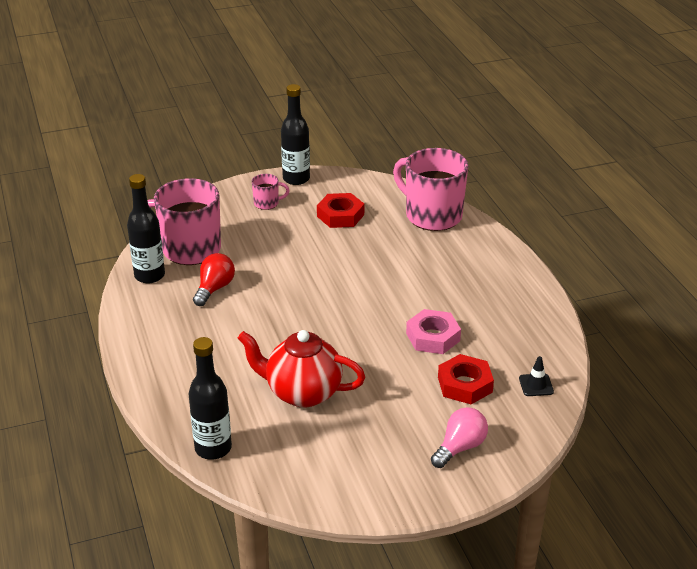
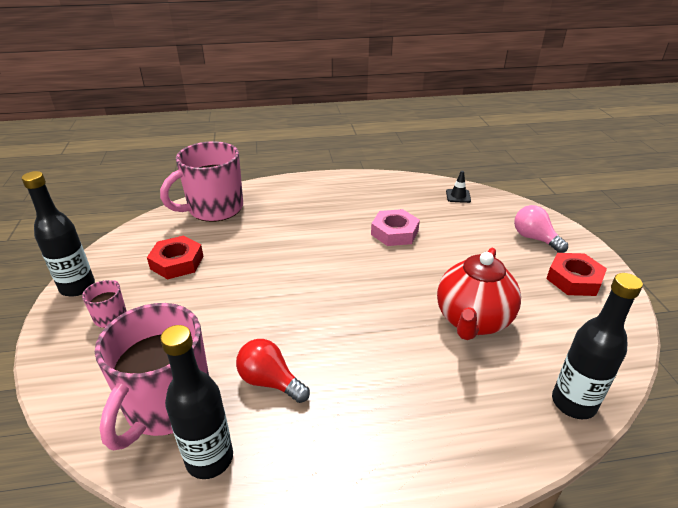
camera: 80 degrees left, 0 degrees up
(465, 384) = (458, 226): red nut -> red nut (574, 279)

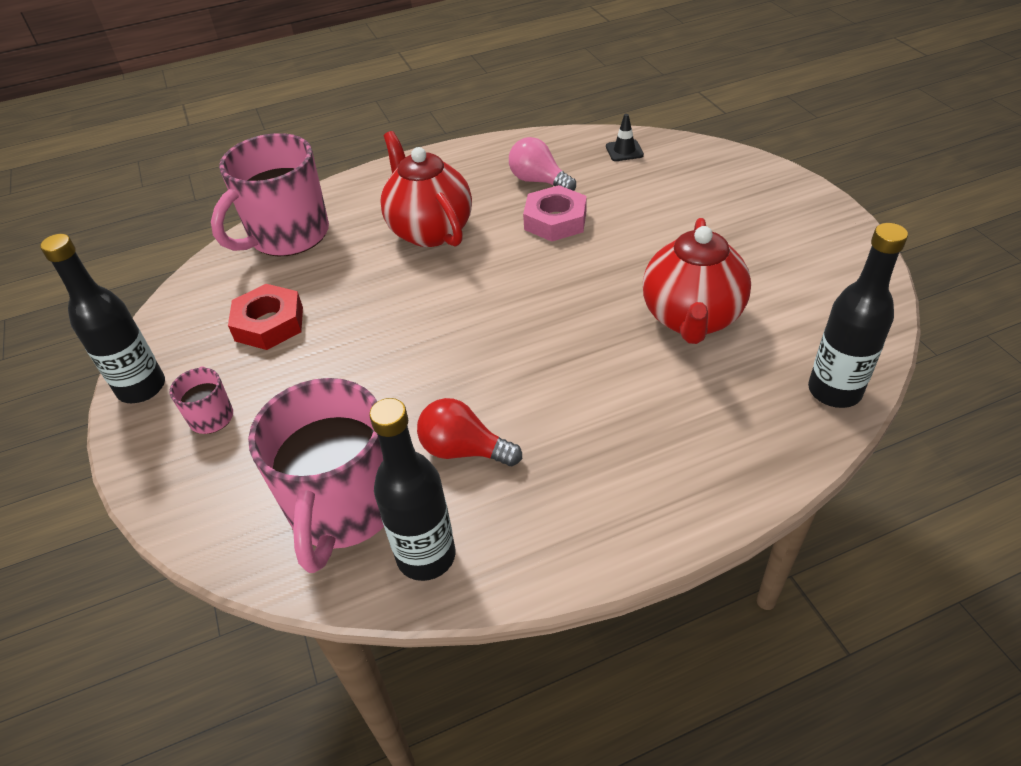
camera: 10 degrees left, 10 degrees up
(307, 223) = (430, 230): none -> red teapot
(534, 238) = (740, 193): pink light bulb -> pink light bulb (539, 181)
(574, 279) = (801, 238): red nut -> none

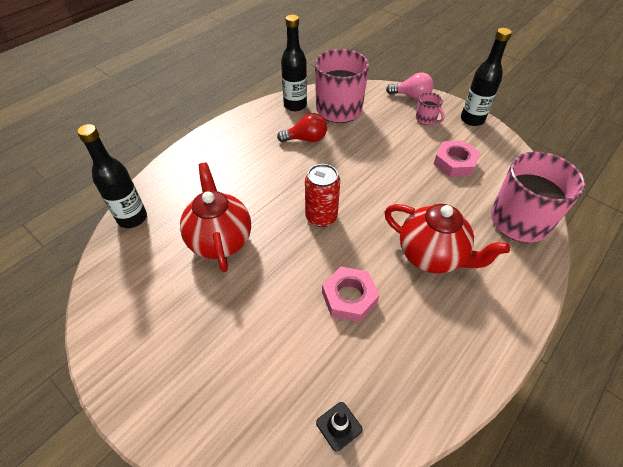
camera: 150 degrees right, 5 degrees up
(269, 324) = (454, 163): red nut -> pink nut
(530, 307) = (321, 217): none -> red can
(539, 181) = (392, 342): pink light bulb -> pink light bulb (411, 96)

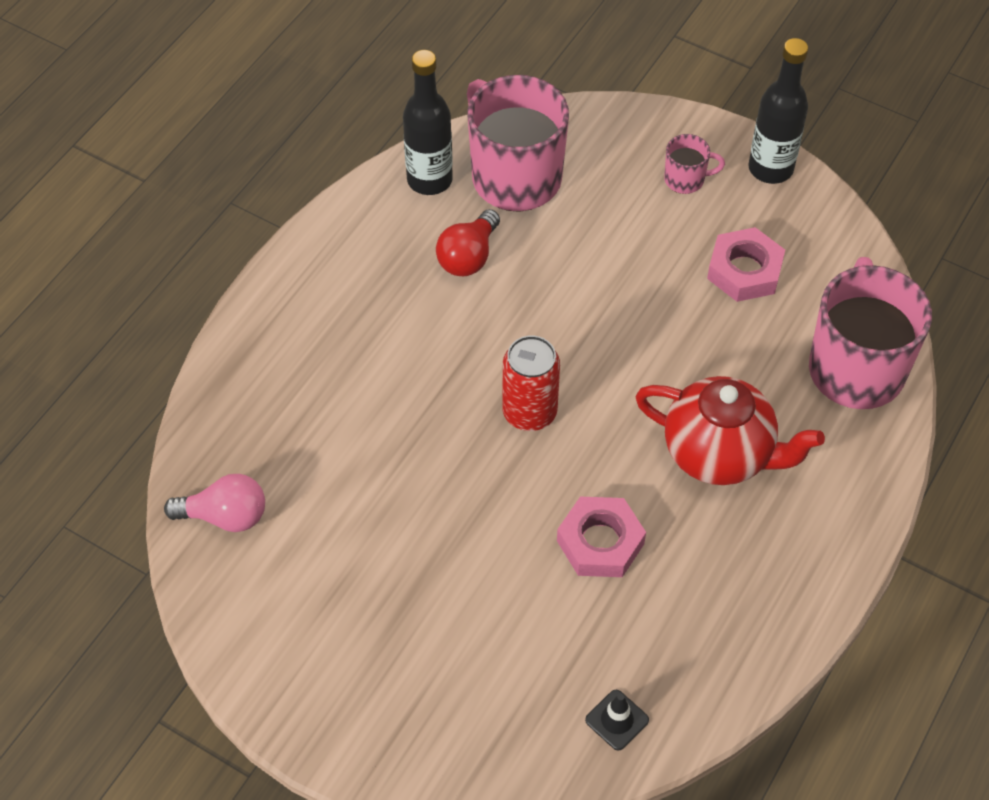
camera: 10 degrees left, 5 degrees up
(132, 218) = (207, 463): black bottle -> none
(220, 240) = (371, 479): red teapot -> none
(306, 139) = (468, 257): red light bulb -> red light bulb turned 135 degrees clockwise
(411, 96) = (651, 126): pink light bulb -> pink light bulb (225, 516)
(426, 119) = (685, 179): pink mug -> pink mug turned 45 degrees counterclockwise

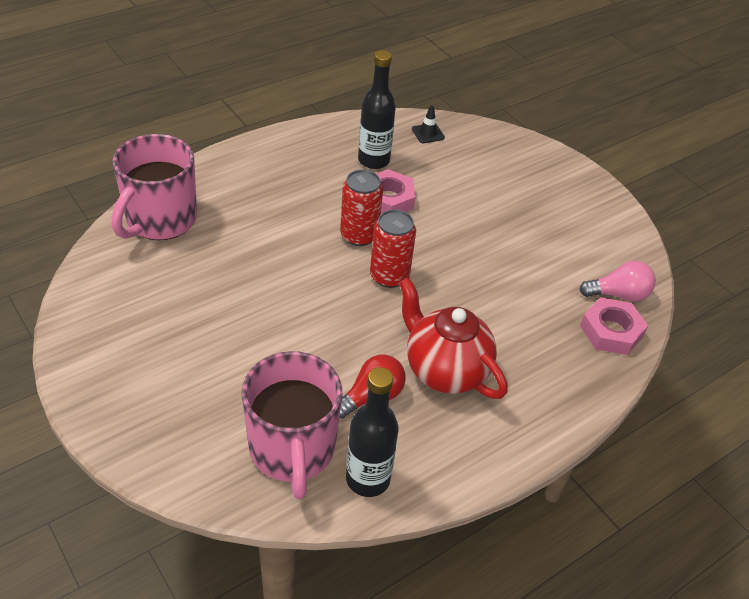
camera: 160 degrees left, 10 degrees down
(225, 516) = (618, 294): pink light bulb -> pink light bulb turned 150 degrees clockwise
(602, 458) = (359, 235): none -> red can
(685, 179) = (154, 386): pink mug -> none
(719, 454) = (286, 211): red teapot -> red teapot (444, 370)
(744, 271) = (174, 302): pink nut -> pink nut (611, 331)
(770, 168) = (80, 367): black bottle -> black bottle (373, 160)

